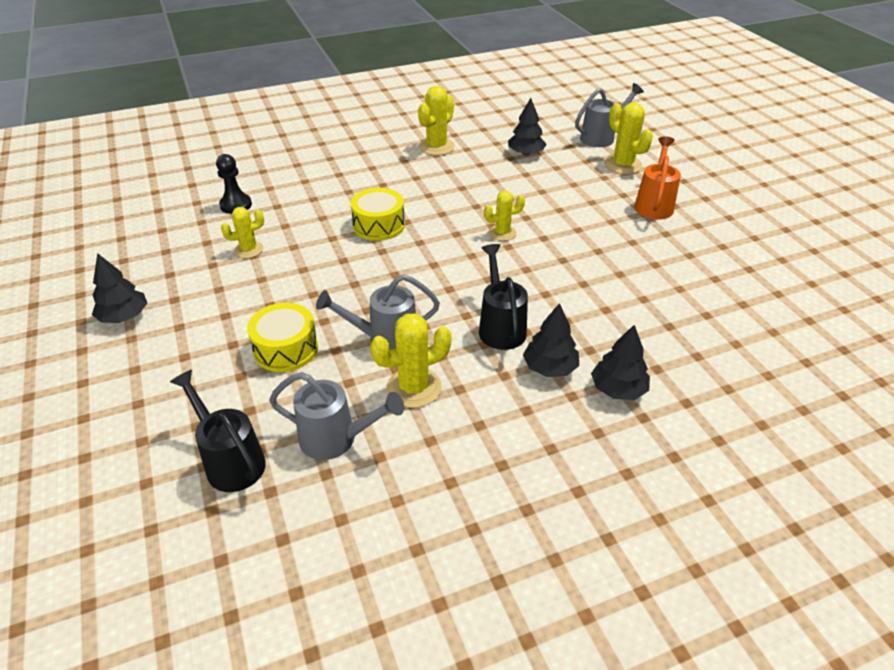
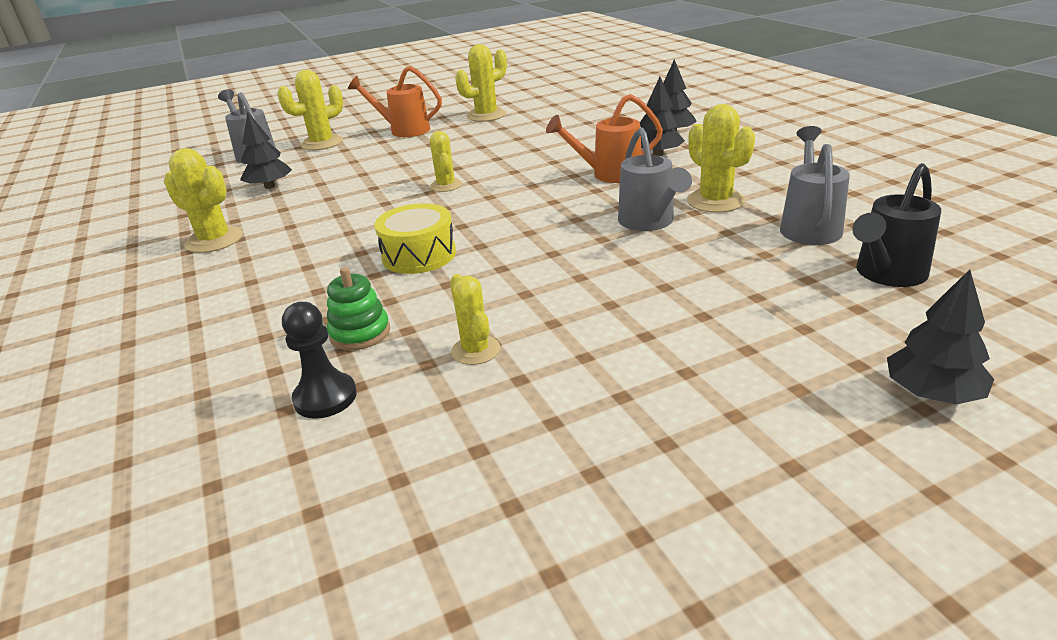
camera: 90 degrees left, 10 degrees down
(124, 316) = (685, 441): black tree -> black tree (932, 393)
(286, 349) = (693, 276): yellow drum -> none
(290, 210) = (360, 333): none -> green stacking toy
(500, 327) = (610, 174): black watering can -> orange watering can
(699, 254) = (486, 115): none -> yellow cactus

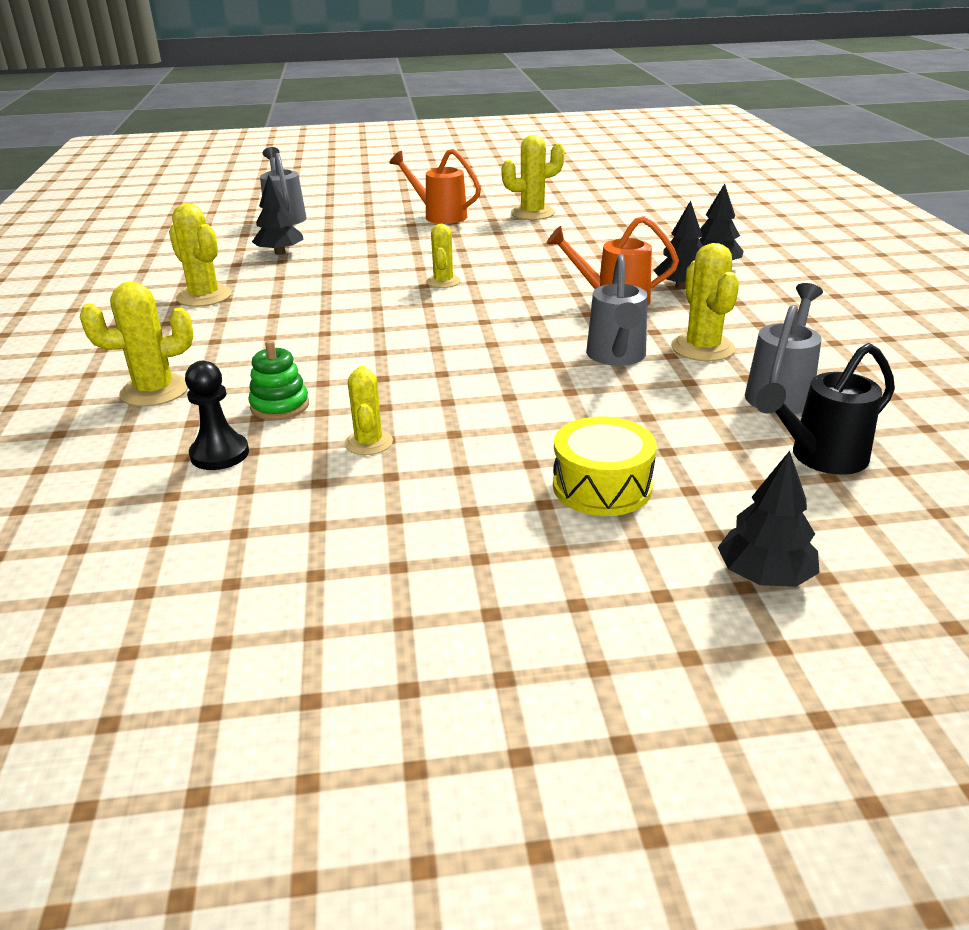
camera: 15 degrees right, 0 degrees up
(322, 143) = (353, 216): yellow cactus -> yellow cactus (155, 391)
(419, 255) = (374, 346): yellow drum -> yellow drum (602, 486)

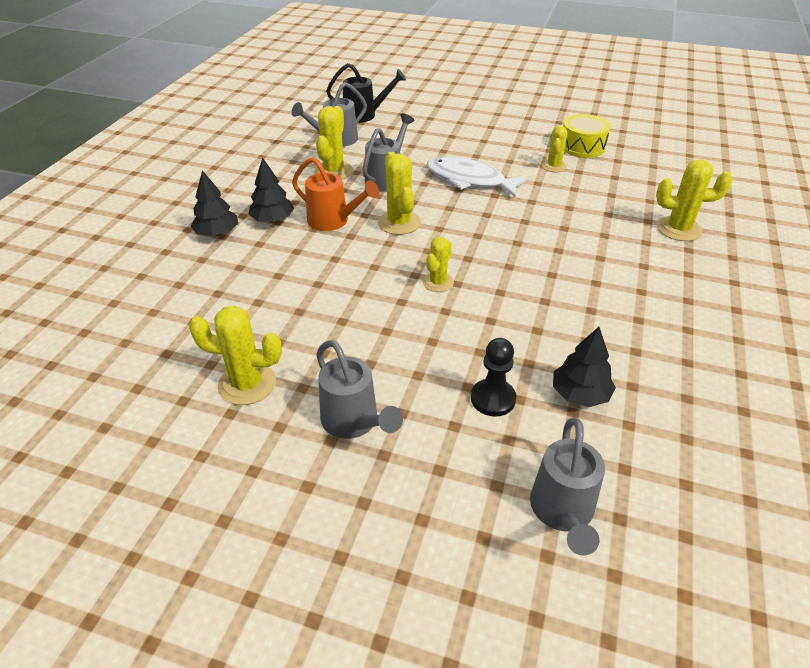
camera: 155 degrees left, 10 degrees up
(204, 296) = (660, 330): yellow cactus -> yellow cactus (399, 223)
(219, 454) = (631, 179): black pawn -> black pawn (493, 399)
(280, 406) = (597, 198): green stacking toy -> none
(440, 216) = (354, 422): orange watering can -> grey watering can
(495, 384) = (469, 180): none -> white fish
(602, 486) = (462, 126): yellow drum -> yellow drum (582, 146)
(764, 575) = (437, 94): black tree -> none

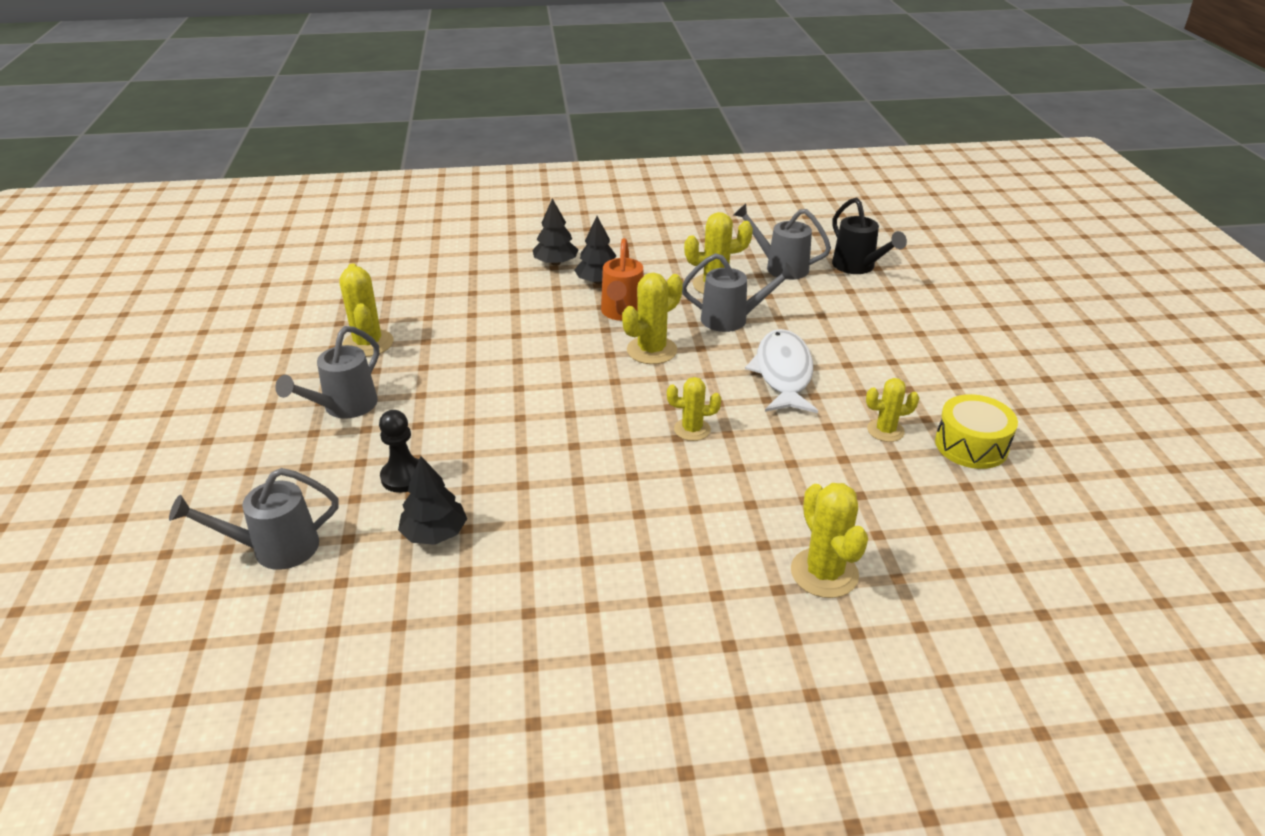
camera: 65 degrees right, 5 degrees down
(438, 282) = (563, 401): yellow cactus -> yellow cactus (692, 429)

